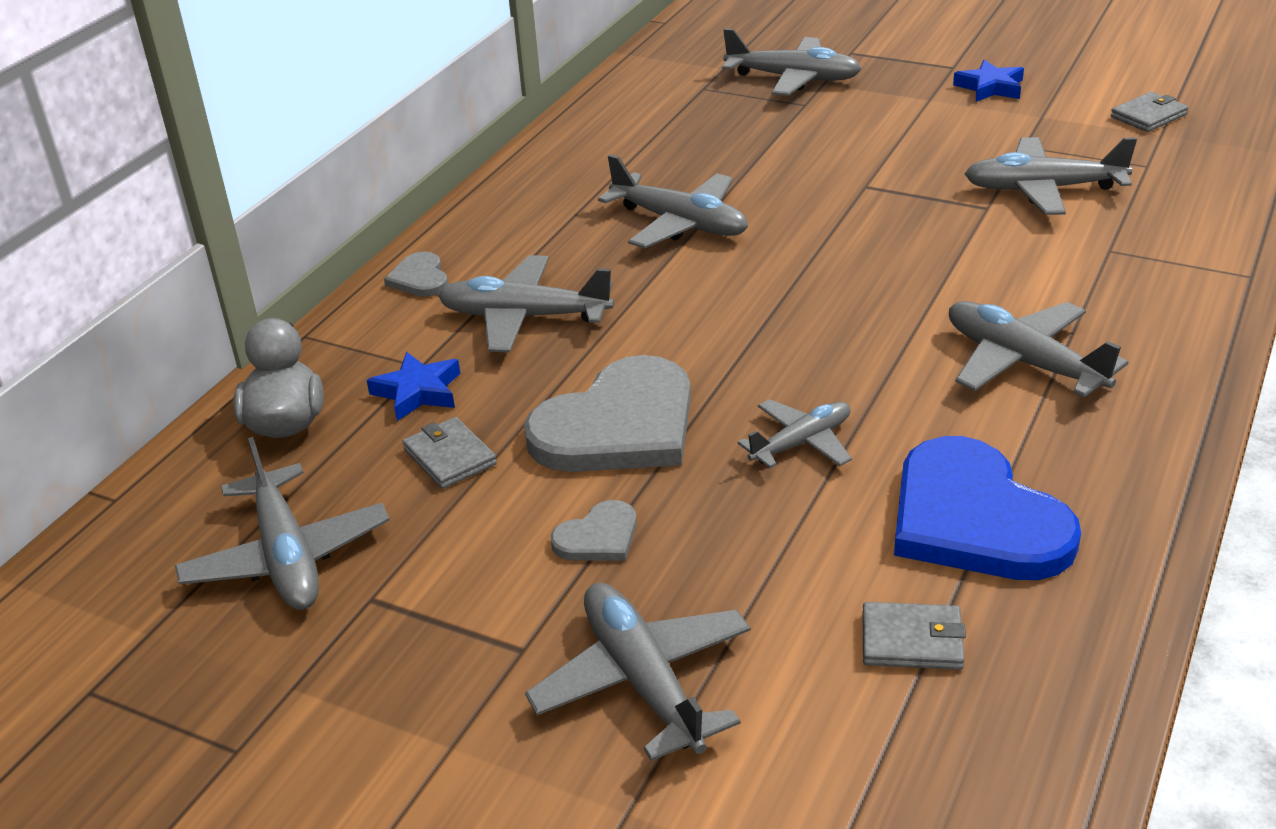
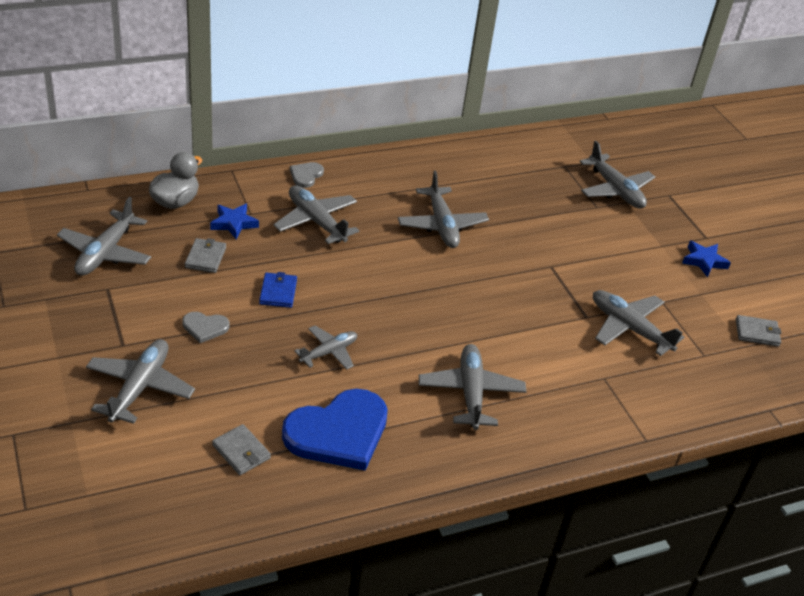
camera: 35 degrees right, 5 degrees up
(618, 425) = (278, 292): grey heart -> blue wallet
(801, 443) = (329, 352): grey plane -> grey plane turned 45 degrees counterclockwise
(974, 519) = (338, 432): blue heart -> blue heart turned 135 degrees counterclockwise

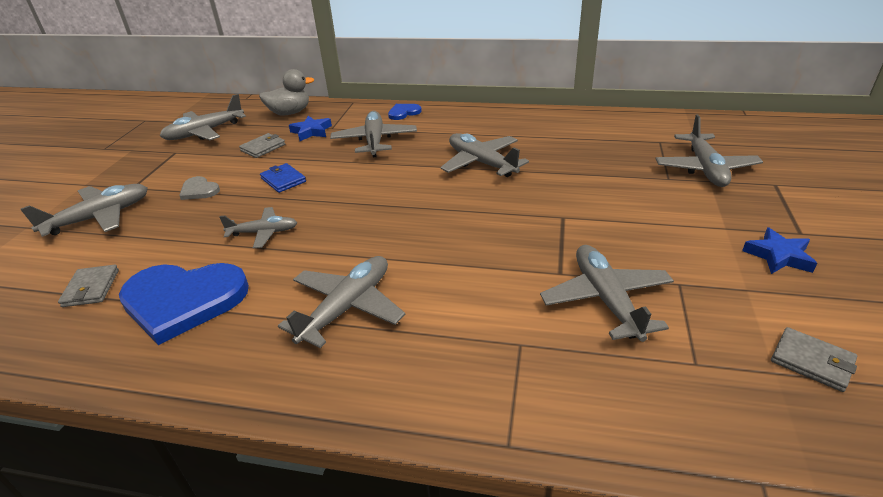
camera: 40 degrees right, 5 degrees down
(278, 292) = (283, 180): blue wallet -> blue wallet turned 75 degrees counterclockwise
(306, 175) = (403, 113): grey heart -> blue heart
(442, 225) = (481, 163): grey plane -> grey plane turned 120 degrees clockwise

